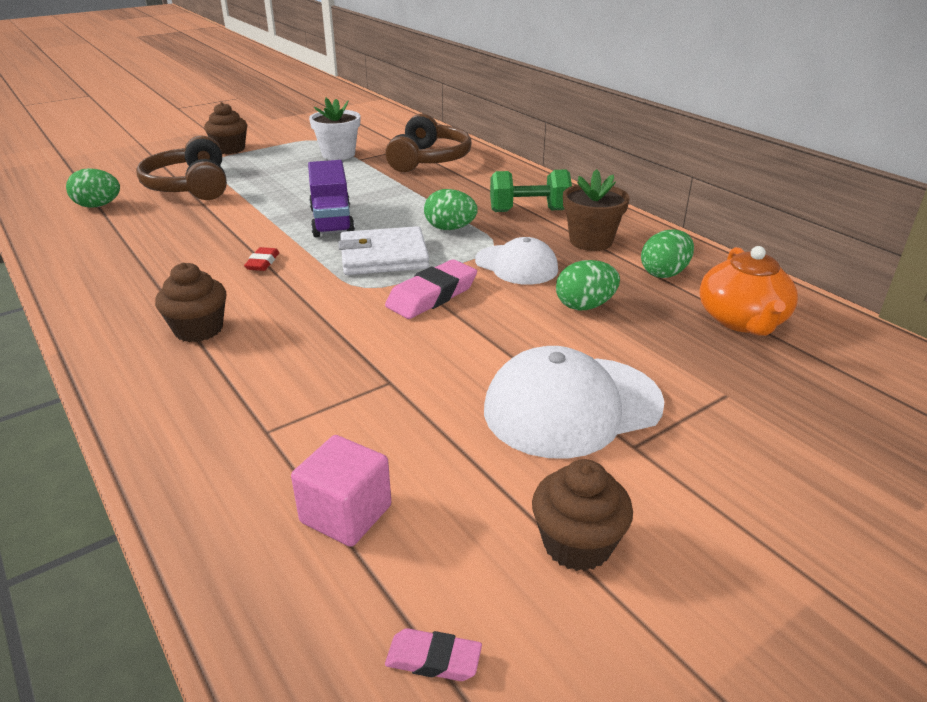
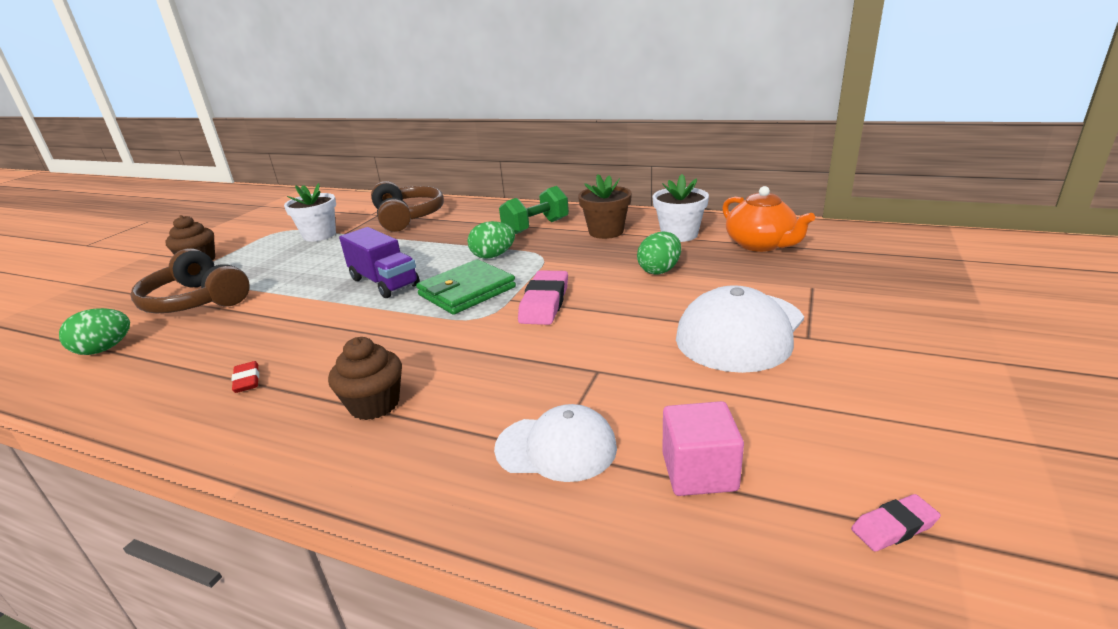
camera: 30 degrees left, 5 degrees down
(262, 262) = (363, 332): red eraser -> red eraser (247, 380)
(384, 256) = (467, 291): white wallet -> green wallet
(516, 265) = (577, 262): white cap -> white cap (556, 448)
(577, 544) = (863, 408): brown cupcake -> none
(664, 273) = (679, 235): green egg -> white flower pot

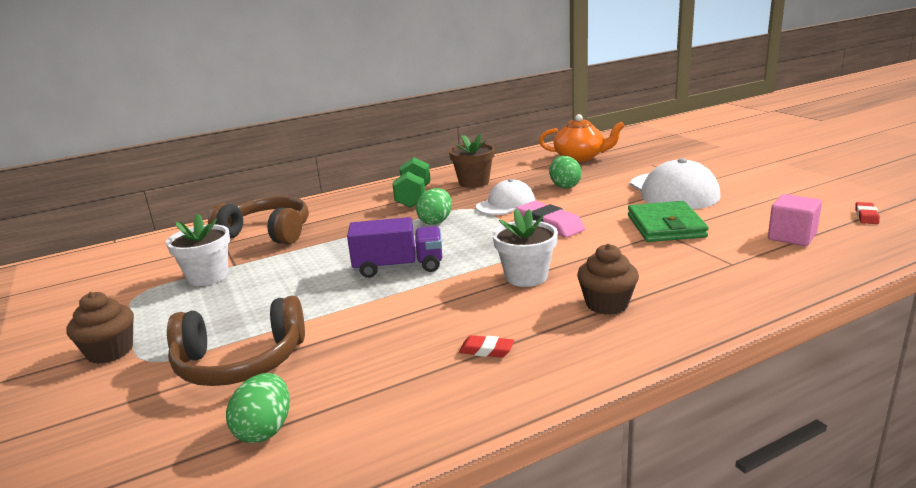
camera: 50 degrees left, 5 degrees down
(467, 291) = (481, 242): green wallet -> green wallet (665, 226)
(556, 448) = (732, 262): white cap -> white cap (506, 204)
(679, 235) = (524, 168): white flower pot -> white flower pot (526, 276)
(894, 527) = (866, 216): pink eraser -> red eraser

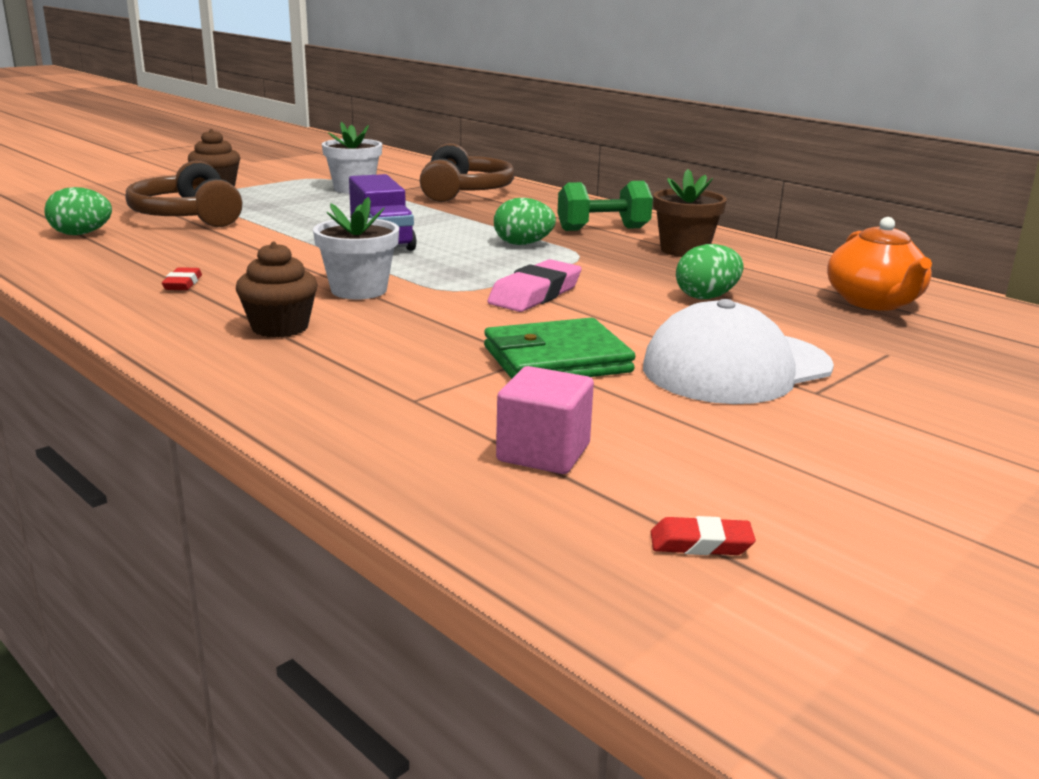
camera: 70 degrees right, 0 degrees up
(506, 204) = (604, 270): white cap -> none

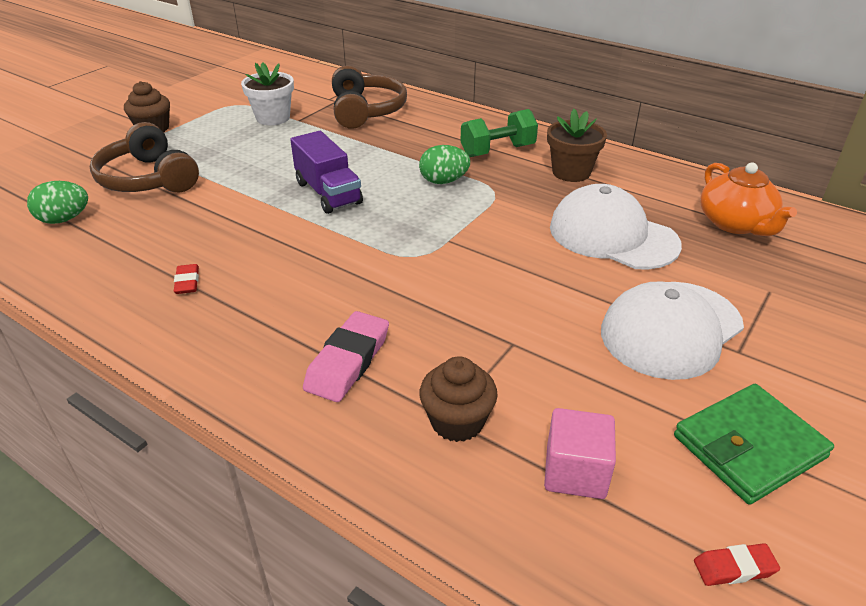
camera: 10 degrees left, 15 degrees up
(280, 327) = (297, 334): brown cupcake -> brown cupcake (457, 421)
(359, 290) = (339, 268): white flower pot -> none
(535, 294) = (482, 252): pink eraser -> pink eraser (348, 361)
(556, 360) = (535, 342): green wallet -> green wallet (749, 447)
(706, 297) = (612, 235): green egg -> white cap

